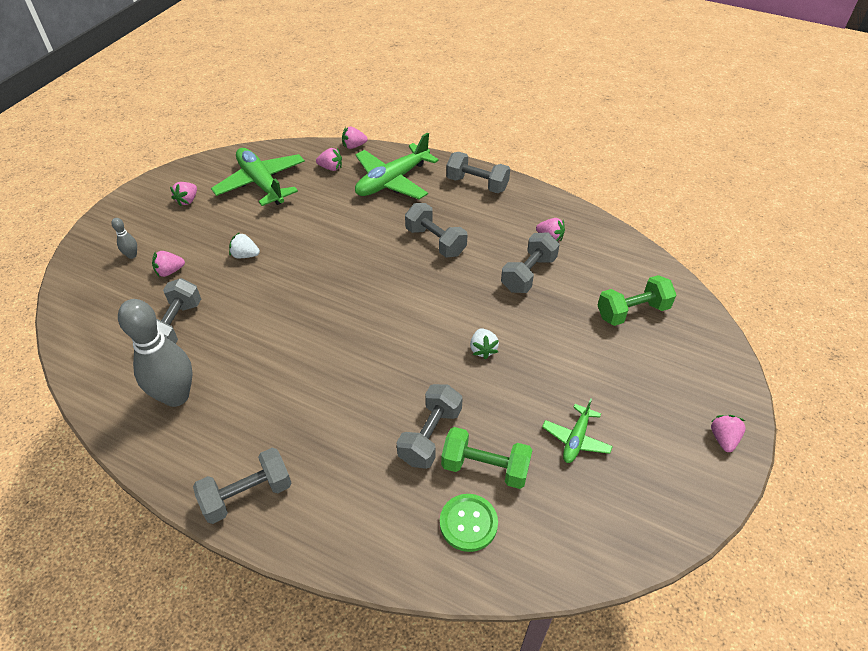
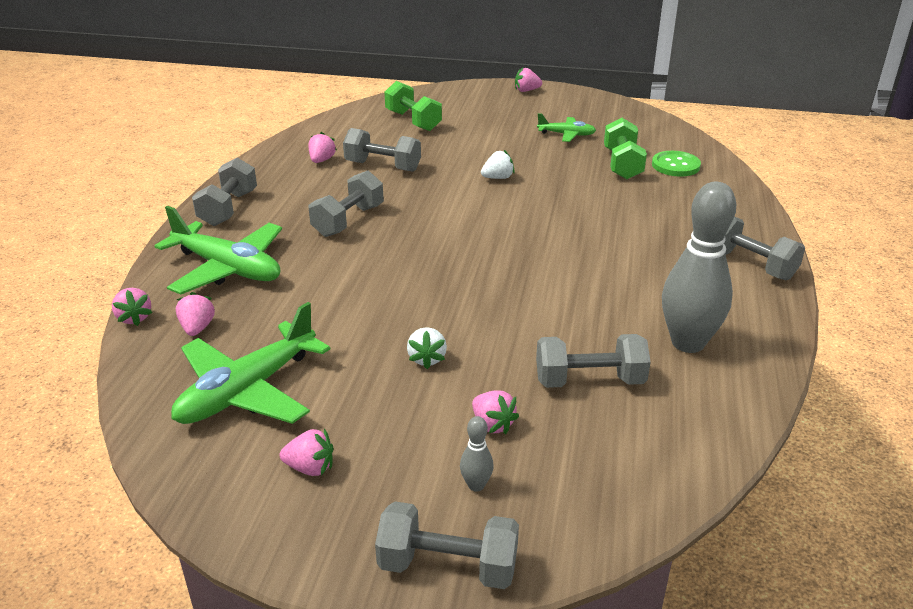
camera: 105 degrees left, 15 degrees down
(430, 436) = (612, 189): grey dumbbell -> grey dumbbell (448, 566)

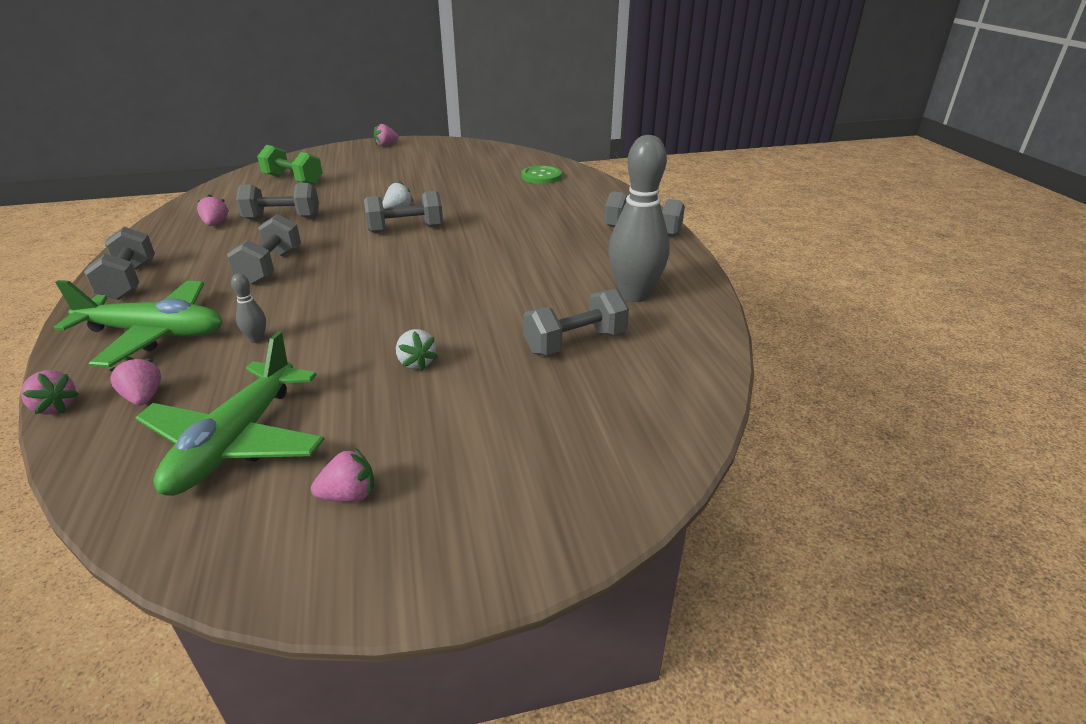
camera: 25 degrees left, 0 degrees up
(448, 566) = (547, 540): grey dumbbell -> grey dumbbell (406, 229)
(476, 485) = (529, 457): grey bowling pin -> grey bowling pin (256, 339)
(492, 424) = (512, 401): pink strawberry -> none
(566, 134) = (439, 169): green plane -> none
(622, 164) = (499, 182): green dumbbell -> none

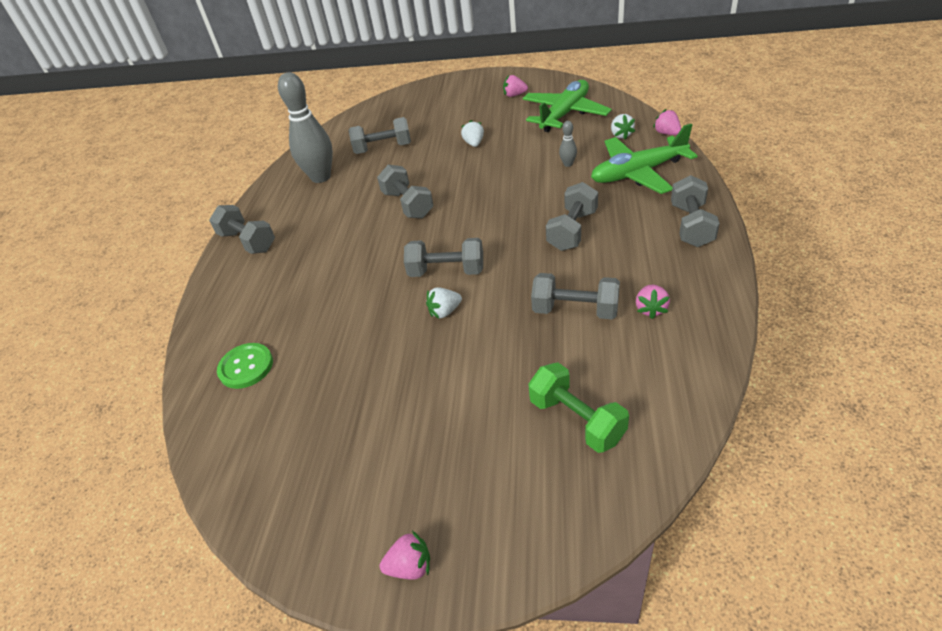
camera: 155 degrees left, 10 degrees up
(144, 397) = (621, 135): pink strawberry -> white strawberry
(154, 334) = (638, 173): green plane -> green plane turned 45 degrees counterclockwise
(480, 275) = (408, 204): none -> grey dumbbell

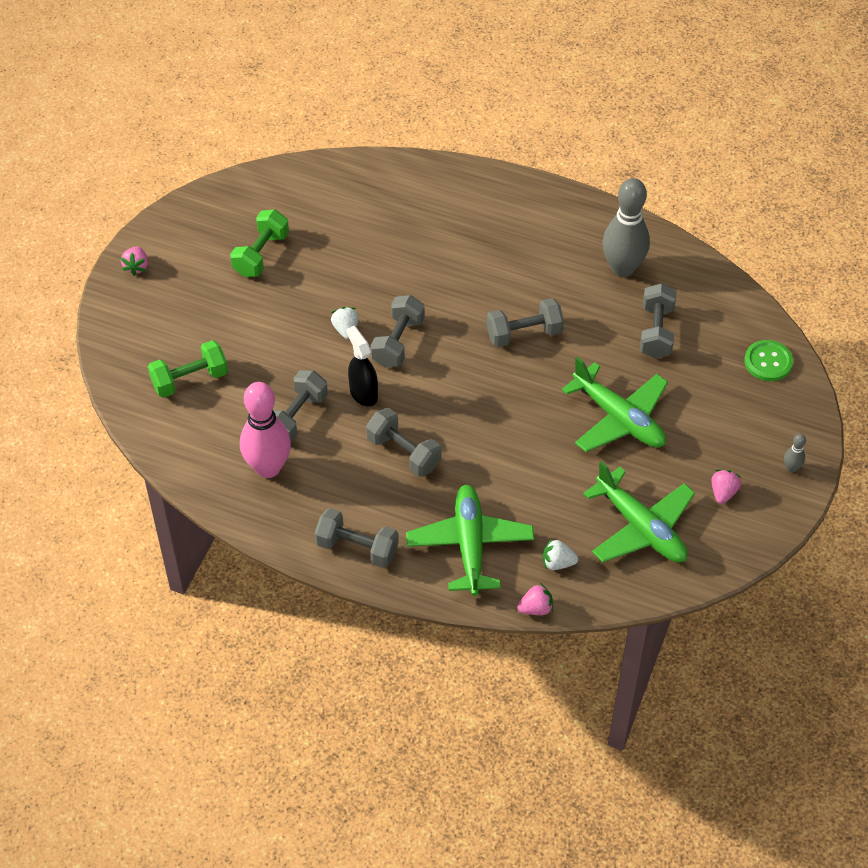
camera: 100 degrees right, 10 degrees up
(246, 367) = (354, 195): green button -> green button (768, 362)
(248, 242) = (530, 201): grey dumbbell -> none
(354, 422) = (261, 254): none -> green dumbbell
(474, 143) = (619, 418): white strawberry -> green plane
(519, 274) = (363, 393): none -> black spray bottle
(568, 164) = (523, 490): grey bowling pin -> grey bowling pin (791, 468)
(650, 309) = (268, 468): pink strawberry -> pink bowling pin

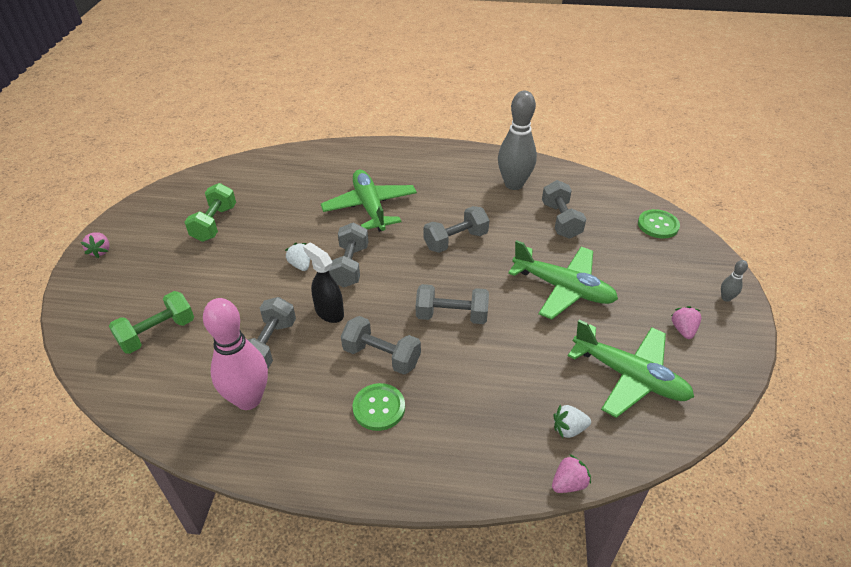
camera: 15 degrees left, 10 degrees down
(357, 548) = (360, 462): grey dumbbell -> grey dumbbell (451, 316)
(387, 503) = (379, 408): none -> green button
(470, 545) = (475, 431): green plane -> green plane (370, 207)

